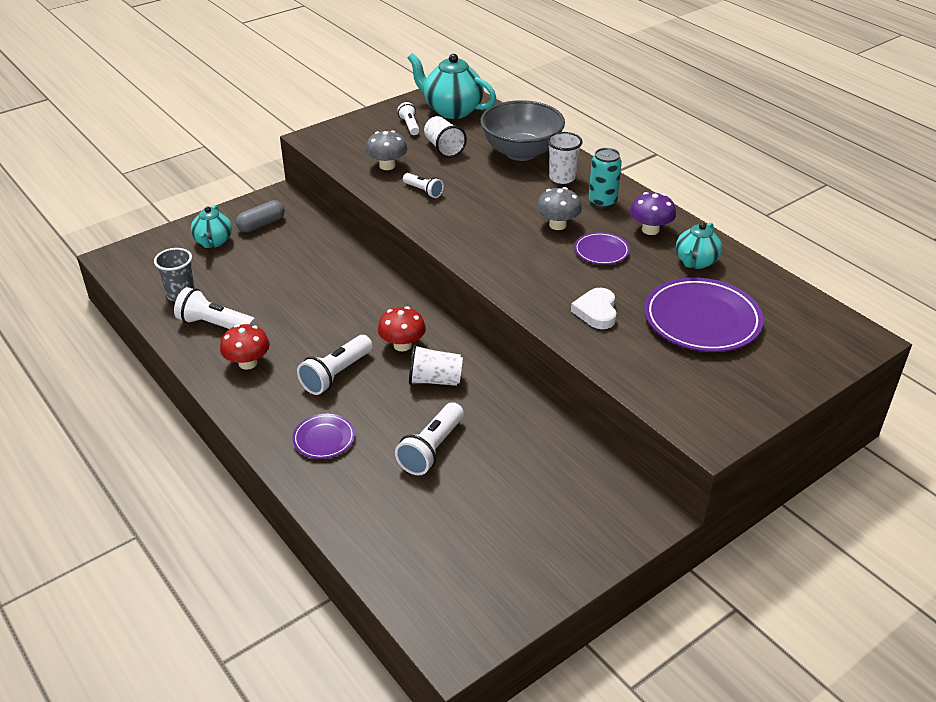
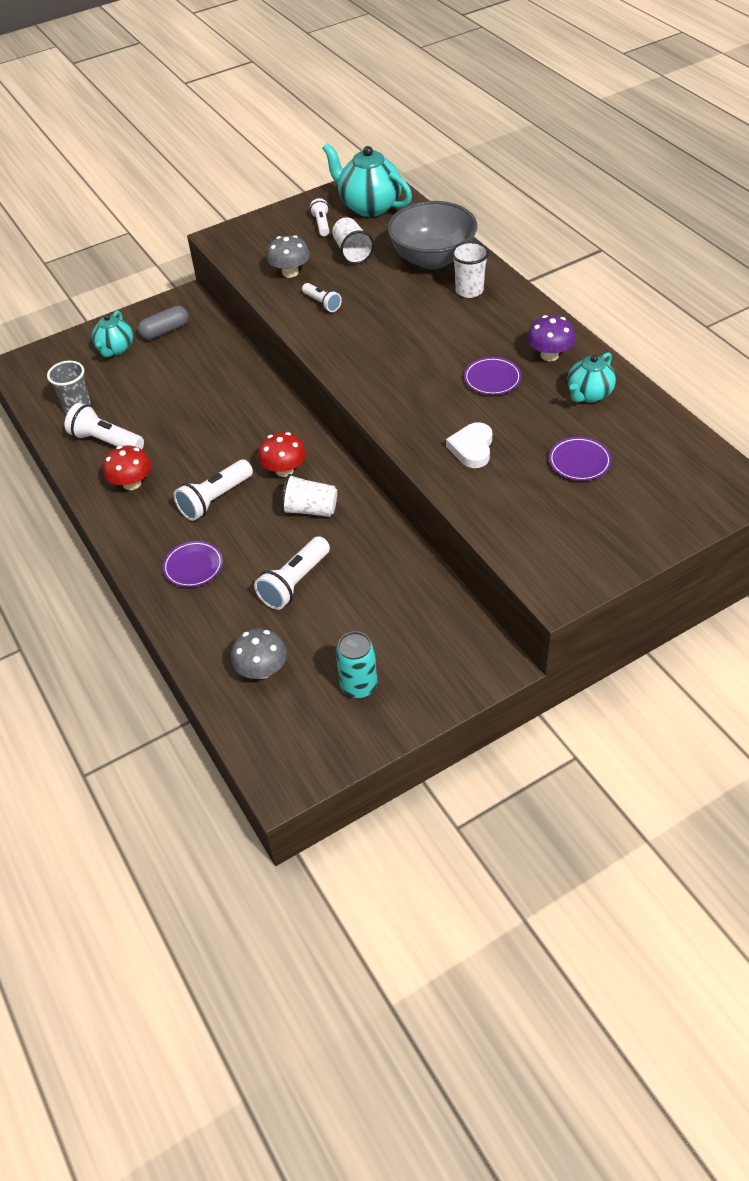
camera: 10 degrees right, 10 degrees up
(557, 225) = (453, 347): grey mushroom -> grey mushroom (262, 670)
(602, 202) = (506, 321): turquoise can -> turquoise can (359, 686)
(702, 320) = (579, 461): purple plate -> purple plate, size x0.51

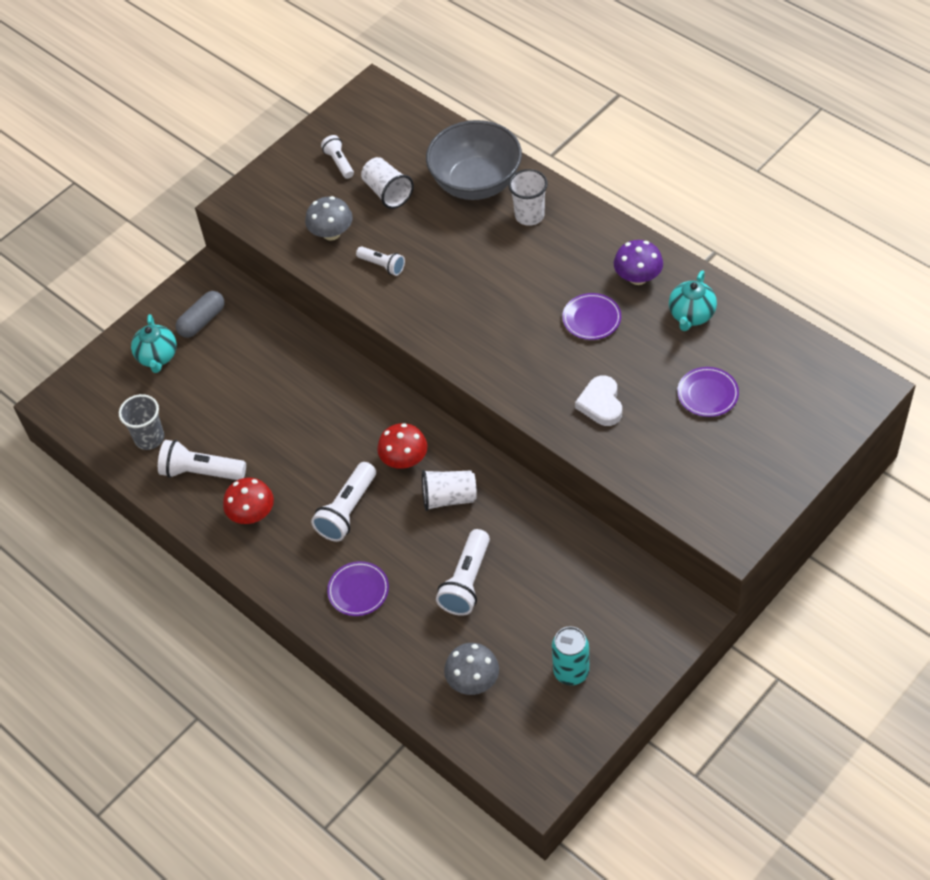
camera: 15 degrees left, 5 degrees up
(369, 206) = (381, 127): turquoise teapot -> none

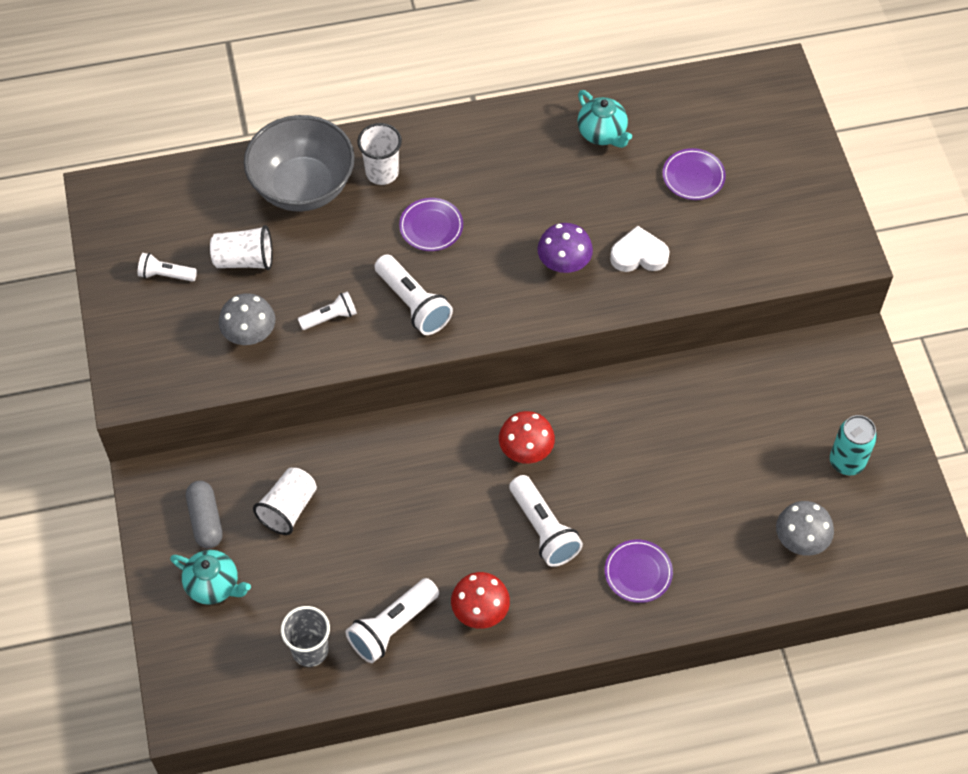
camera: 60 degrees left, 5 degrees up
(449, 498) = (597, 441): white cup -> white cup (288, 508)
(466, 581) = (696, 482): white flashlight -> white flashlight (413, 304)
(591, 318) = (541, 203): purple plate -> purple plate (431, 227)
(601, 404) = (639, 255): white heart -> white heart turned 150 degrees clockwise
(638, 277) = (527, 142): purple mushroom -> purple mushroom (564, 263)

